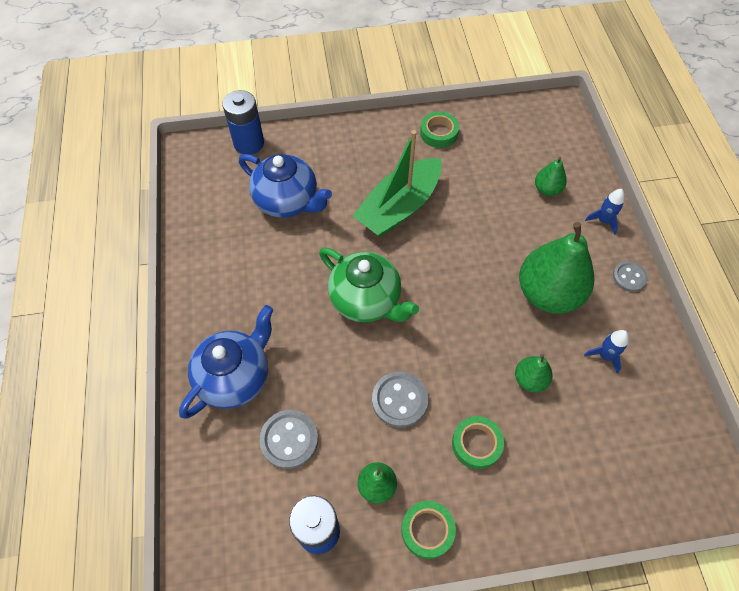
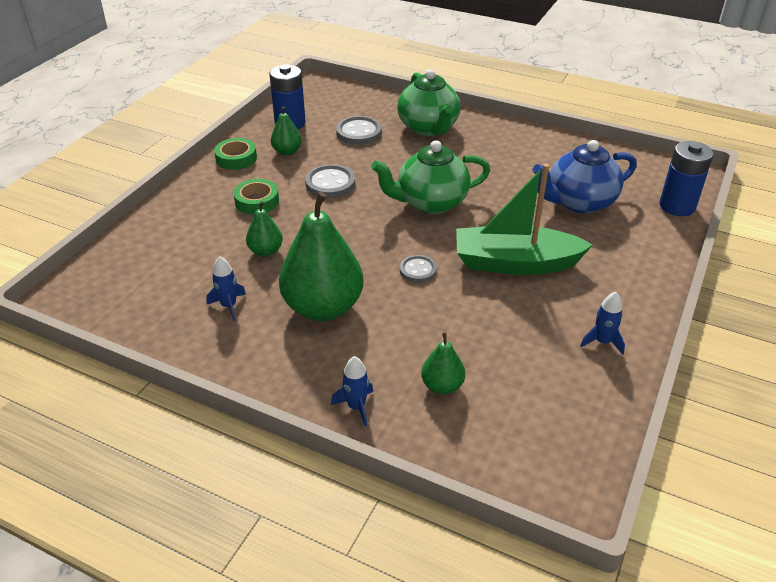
camera: 125 degrees right, 20 degrees down
(235, 377) = (428, 128): blue teapot -> green teapot
(399, 207) = (515, 263): green boat -> green boat turned 75 degrees counterclockwise
(439, 133) = (602, 342): green tape -> blue rocket
(629, 277) = (274, 378): grey button -> grey button (418, 270)

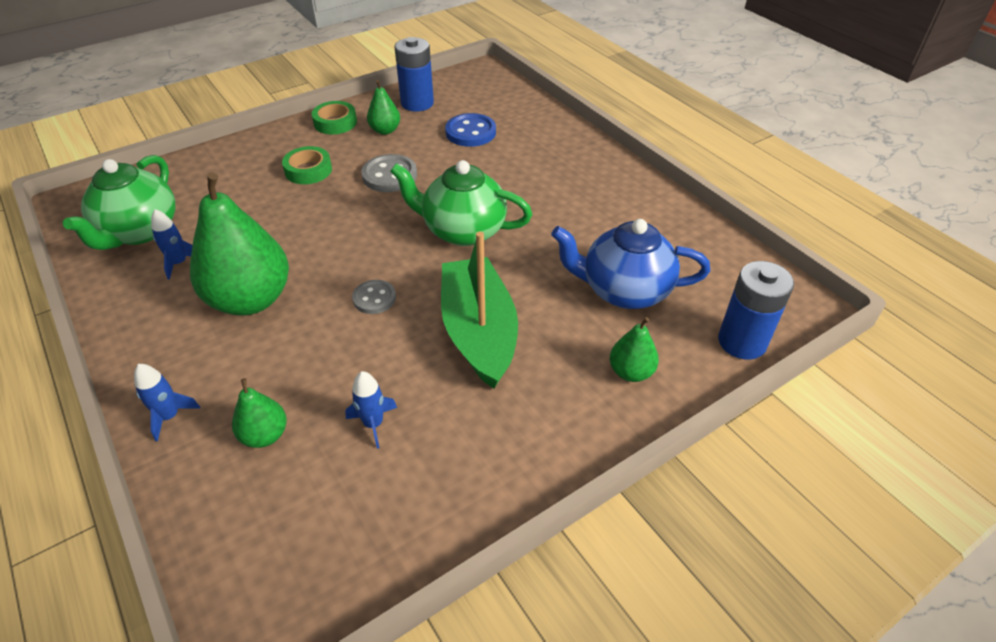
camera: 30 degrees right, 5 degrees up
(265, 251) = (264, 222): green pear -> green pear (631, 372)
(359, 132) = (470, 132): grey button -> blue button
(428, 128) = (545, 149): green teapot -> green teapot (139, 231)
(515, 263) = (479, 332): green boat -> green boat turned 45 degrees clockwise
(602, 342) = (476, 469): blue rocket -> blue rocket (373, 424)

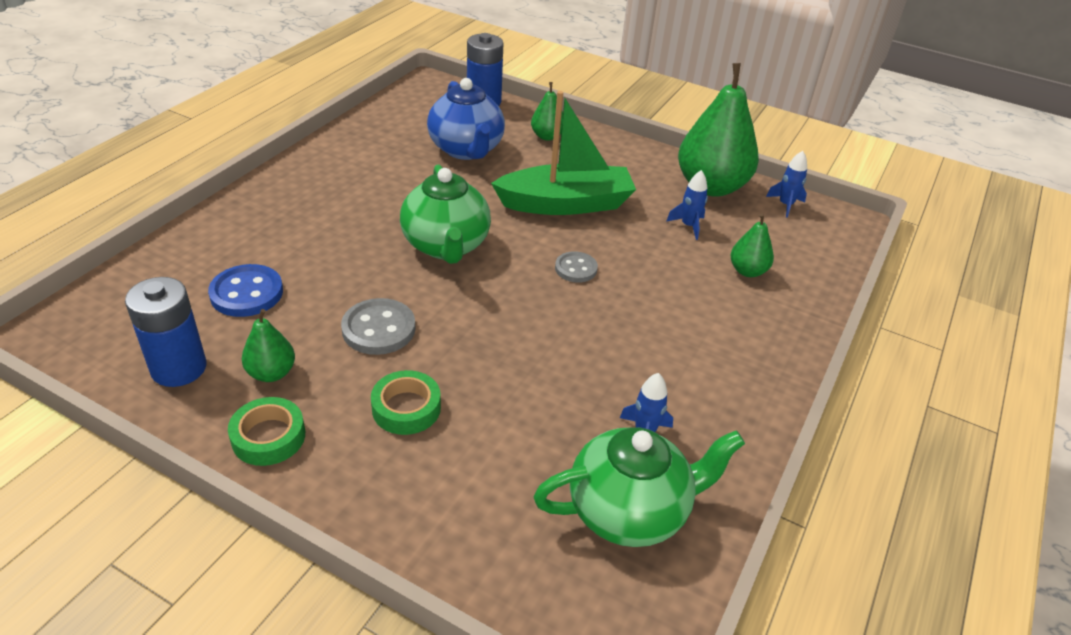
camera: 120 degrees left, 5 degrees down
(170, 416) = (787, 328): blue rocket -> blue rocket (785, 205)
(251, 300) = (642, 346): green pear -> green pear (711, 187)
(479, 332) = (566, 204): green boat -> green boat turned 150 degrees counterclockwise

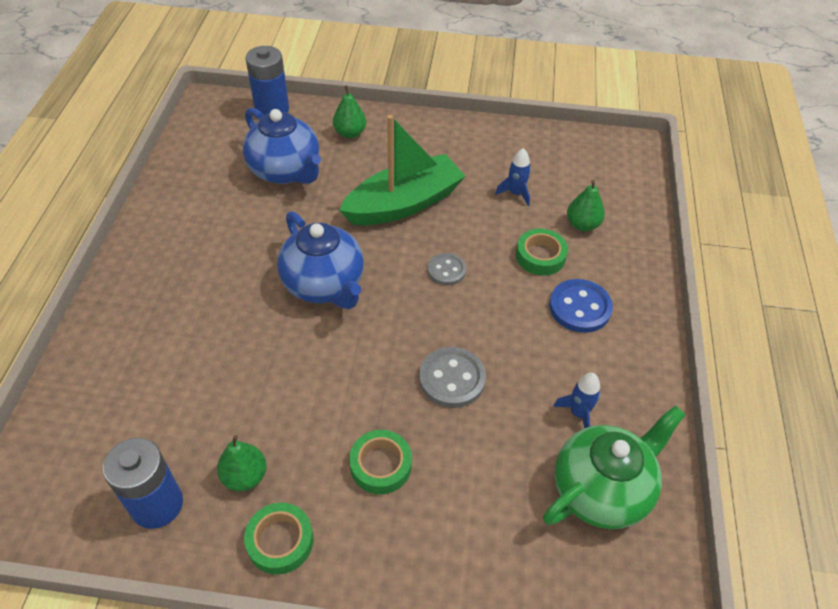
camera: 20 degrees left, 10 degrees up
(246, 293) = (172, 401): blue button -> blue button (580, 307)
(378, 329) = (313, 394): grey button -> grey button (452, 379)
(446, 246) = (324, 285): green teapot -> blue teapot
(684, 285) = (540, 256): none -> green tape
(711, 187) = (514, 145): green pear -> none
(785, 205) = (581, 145): blue rocket -> none

